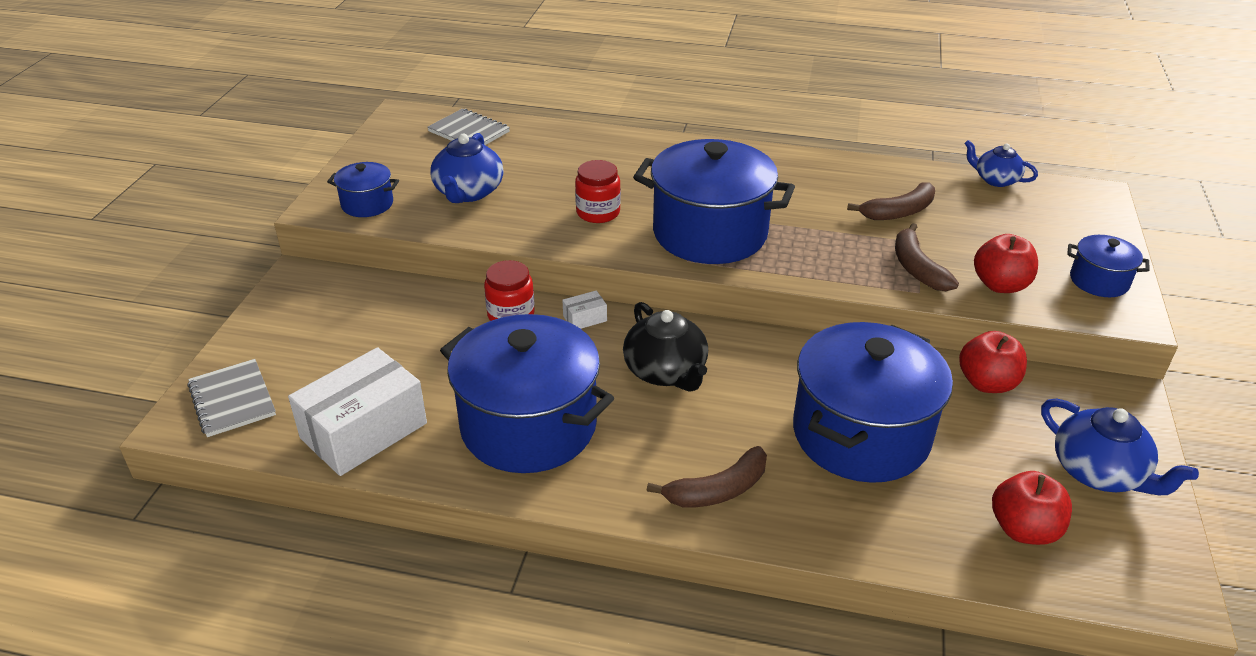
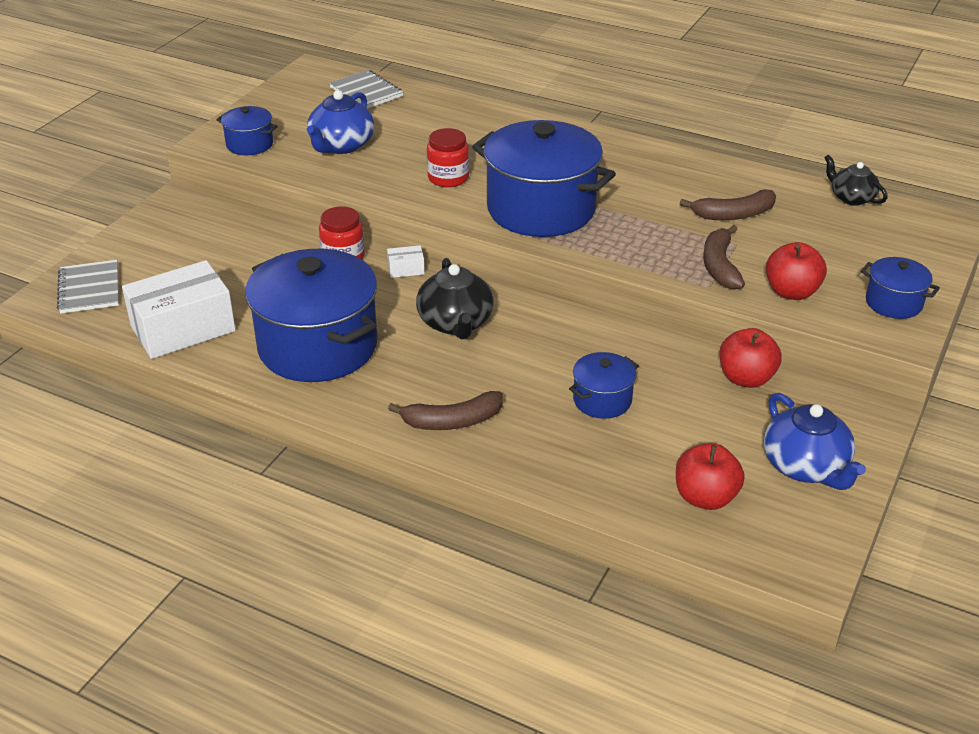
camera: 15 degrees right, 0 degrees up
(860, 434) = (602, 400): blue pot -> blue pot, size x0.47
(995, 179) = (851, 198): blue teapot -> black teapot

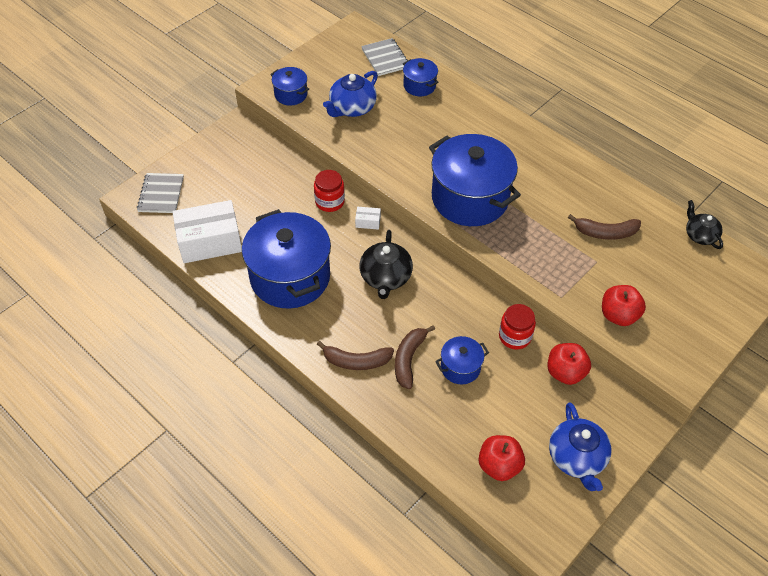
camera: 15 degrees right, 15 degrees up
(448, 178) = (415, 154): red jar -> red jar (514, 336)
(720, 266) = (576, 279): brown banana -> brown banana (408, 359)
(893, 303) = (688, 342): blue pot -> blue pot (419, 86)

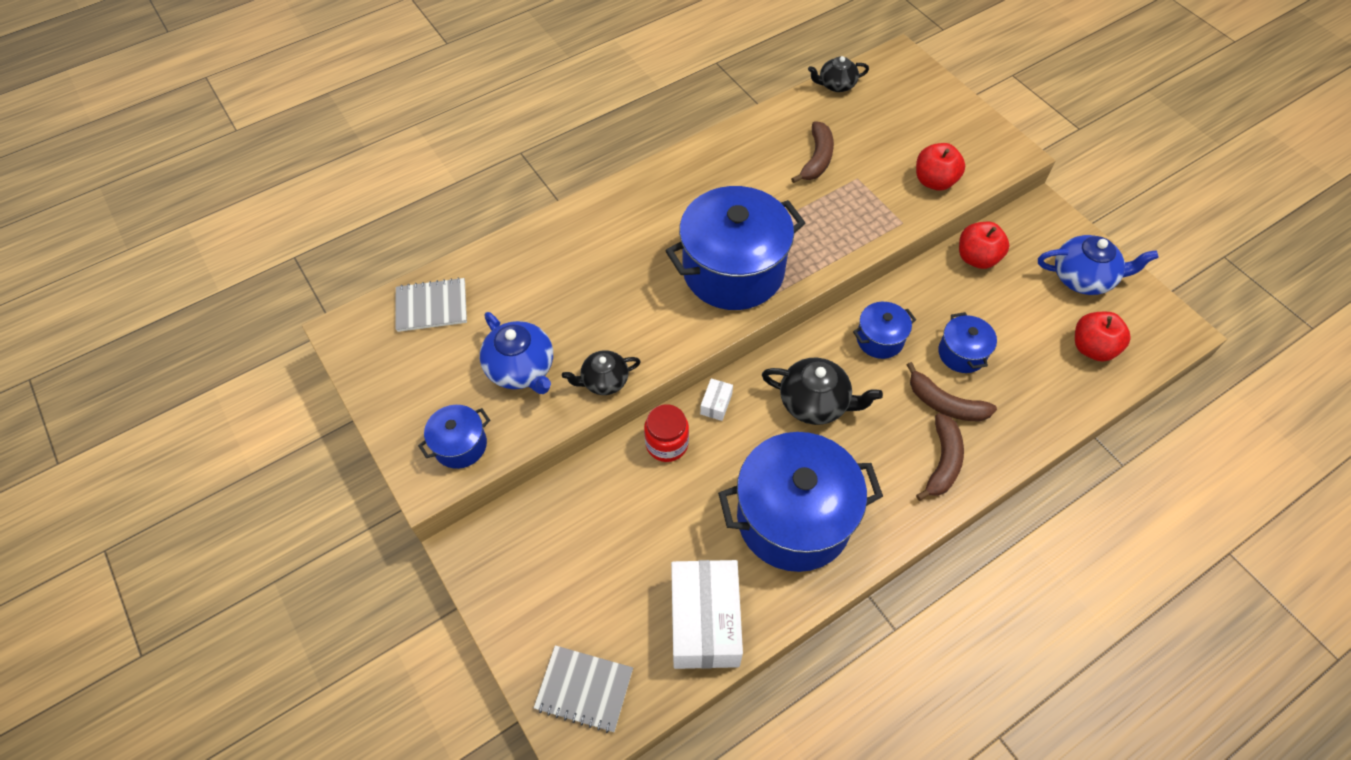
camera: 75 degrees left, 5 degrees up
(354, 148) = (604, 381): none -> black teapot
(419, 86) = (507, 278): blue pot -> blue pot (880, 339)
(514, 336) = (923, 290): red jar -> none

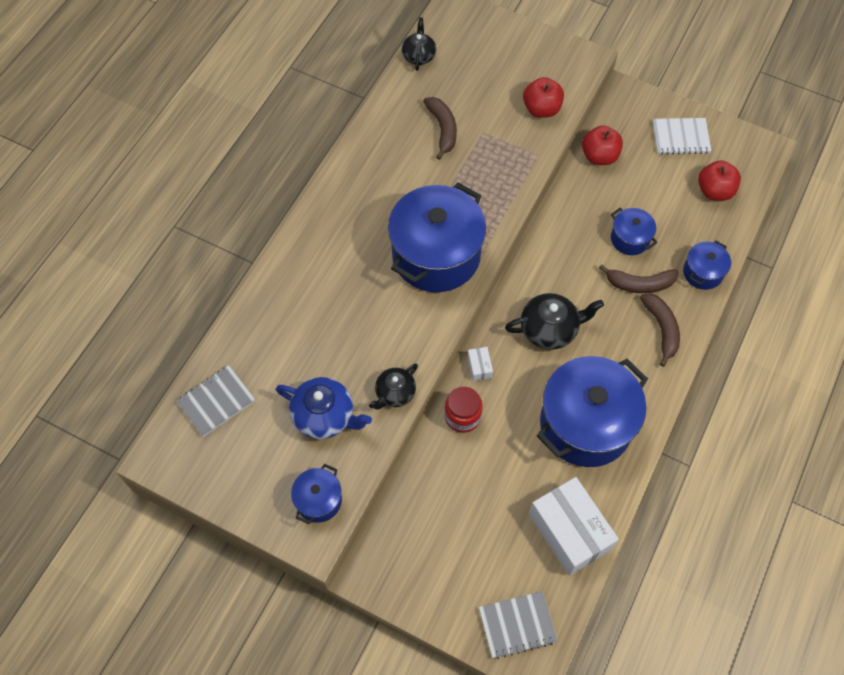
camera: 30 degrees left, 5 degrees up
(836, 85) = (419, 55): black teapot -> black teapot turned 135 degrees clockwise
(880, 339) = (567, 256): blue pot -> blue pot (702, 272)
(1083, 278) = (680, 137): blue teapot -> white notebook

